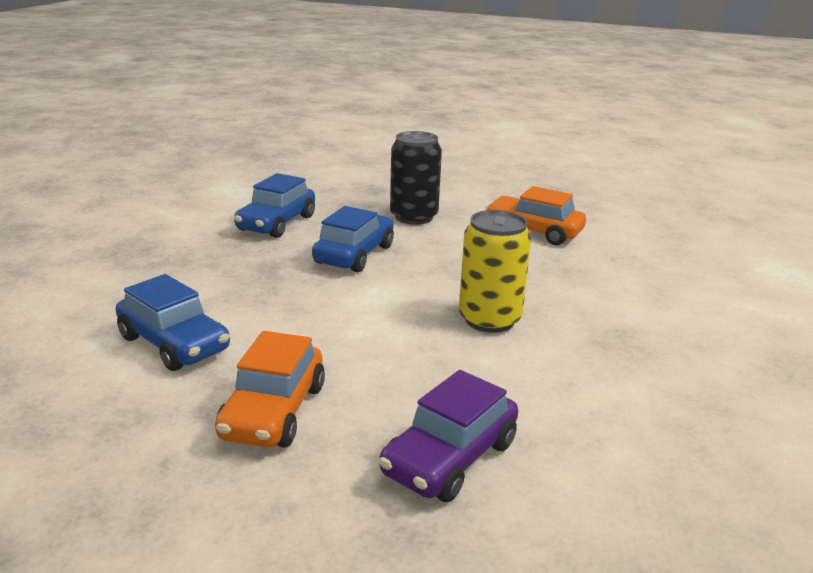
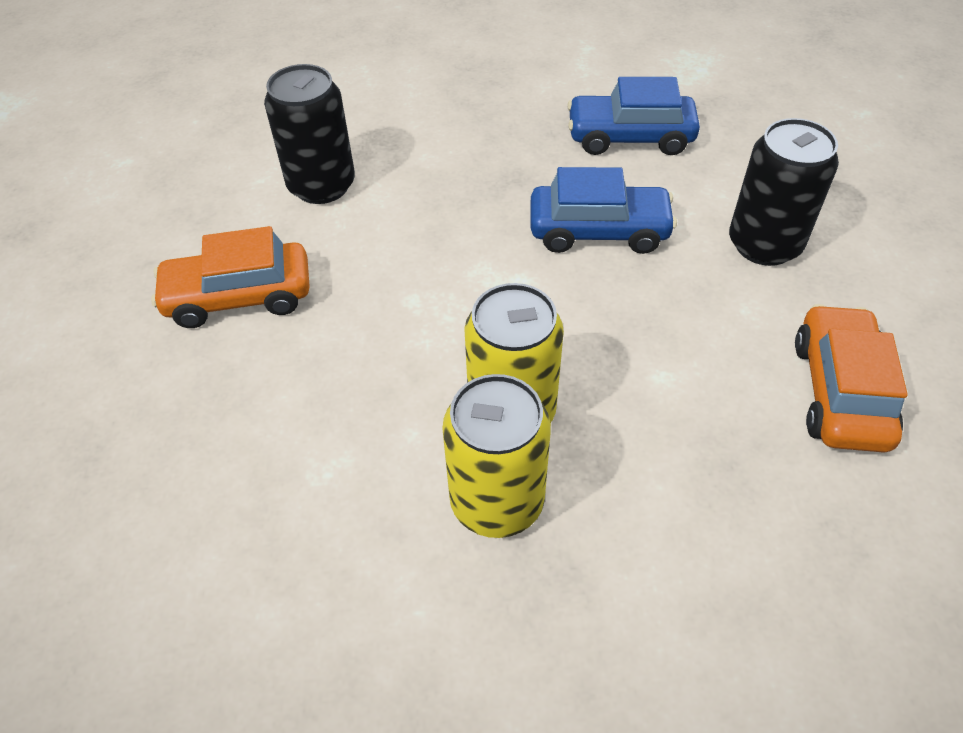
camera: 70 degrees right, 25 degrees up
(174, 343) = (321, 185): blue car -> black can
(450, 458) = (208, 454): purple car -> none
(559, 341) = (497, 501): none -> yellow can

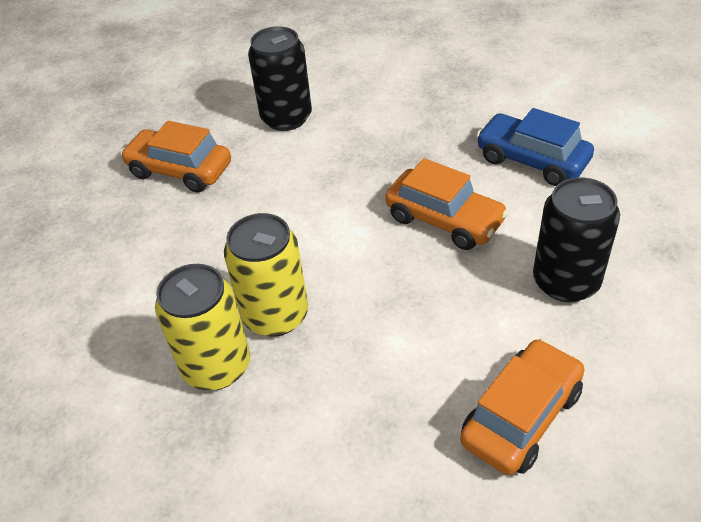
camera: 35 degrees right, 5 degrees down
(599, 231) = (444, 220): blue car -> orange car

